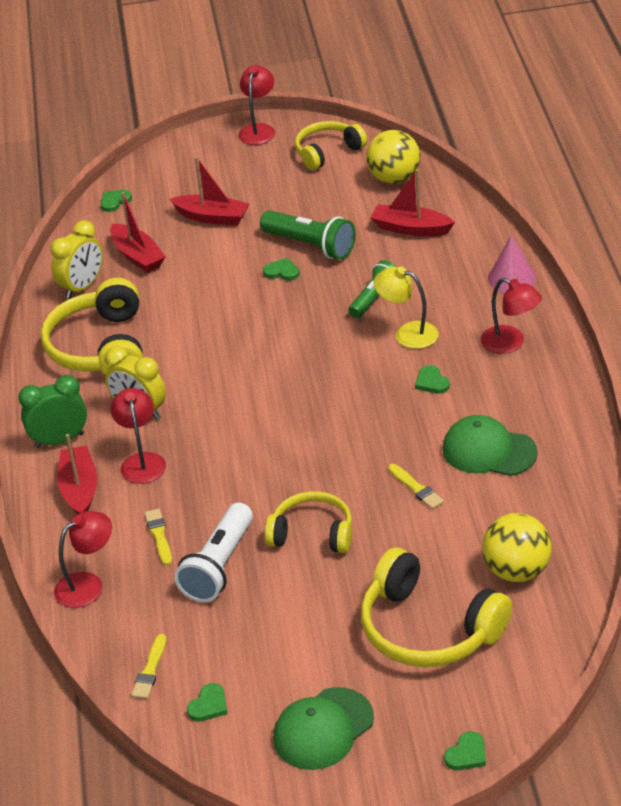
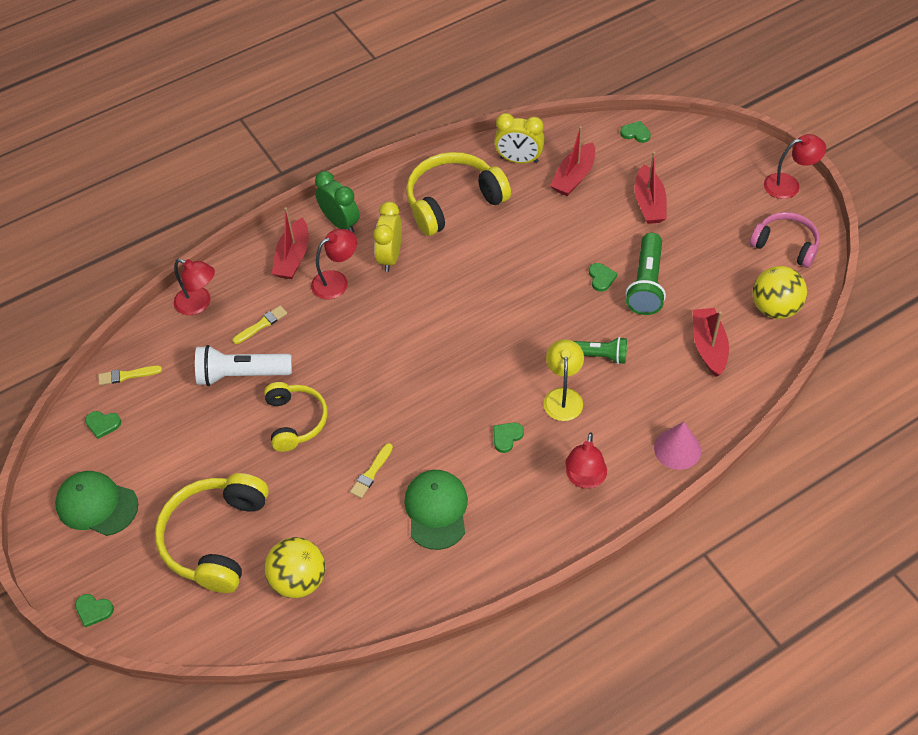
camera: 65 degrees right, 15 degrees up
(79, 490) = (293, 257): red boat -> red boat turned 135 degrees clockwise
(327, 152) = (785, 245): yellow headphones -> pink headphones

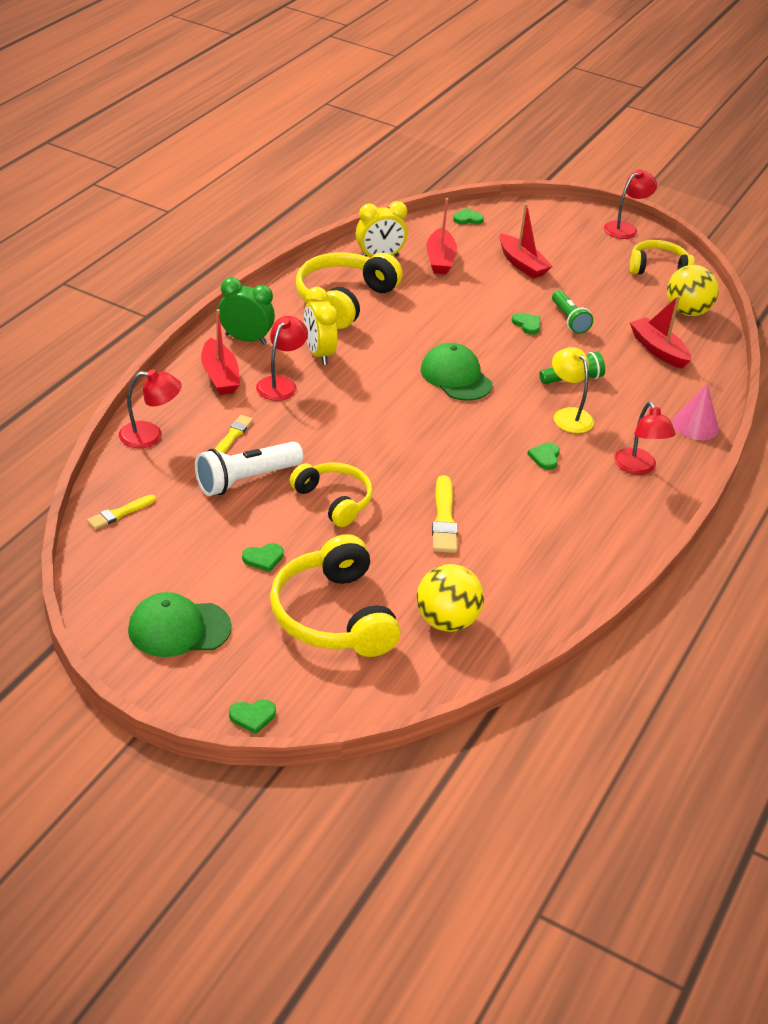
camera: 35 degrees left, 15 degrees down
(103, 424) = (127, 560): green heart -> green heart (263, 558)
(371, 472) = (444, 518): yellow brush -> yellow brush, size x1.55
(436, 510) = (529, 528): green cap -> green cap (456, 377)
(646, 284) = (569, 320): green flashlight -> green flashlight, size x0.67
(785, 245) = (658, 268): pink headphones -> yellow headphones

